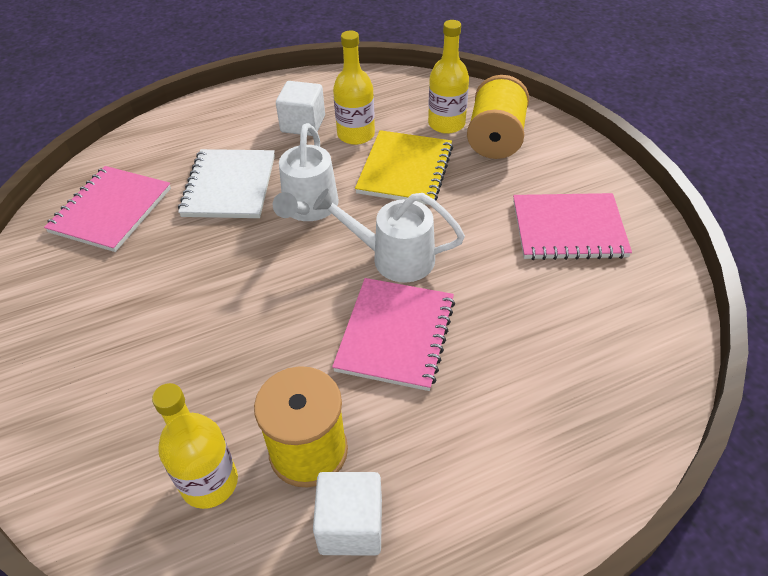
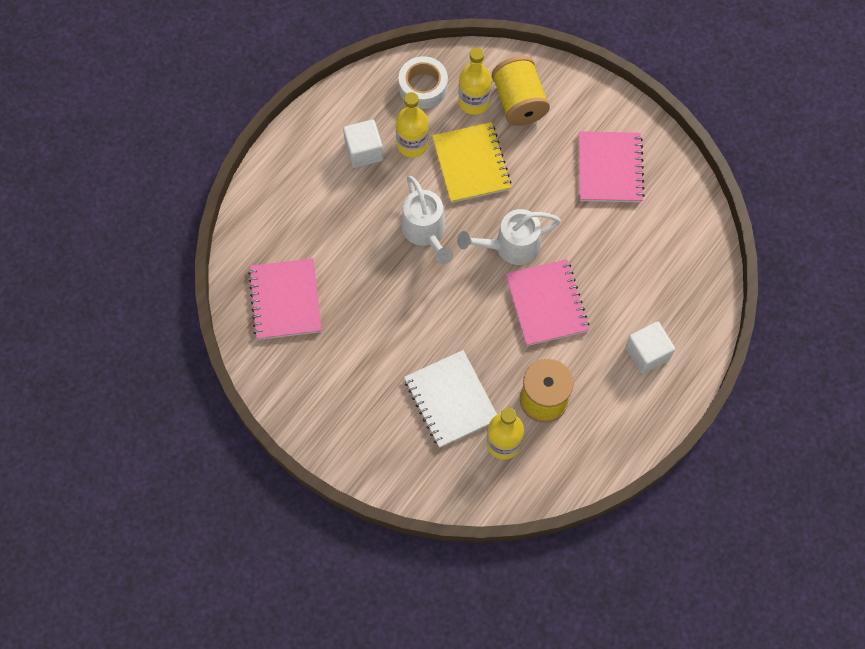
camera: 30 degrees left, 20 degrees up
(229, 186) = (354, 238): white notebook -> white notebook (451, 400)
(351, 526) = (591, 426): white cube -> white cube (647, 353)
(402, 98) = (423, 87): none -> white tape
(568, 229) = (609, 168): pink notebook -> pink notebook turned 60 degrees counterclockwise

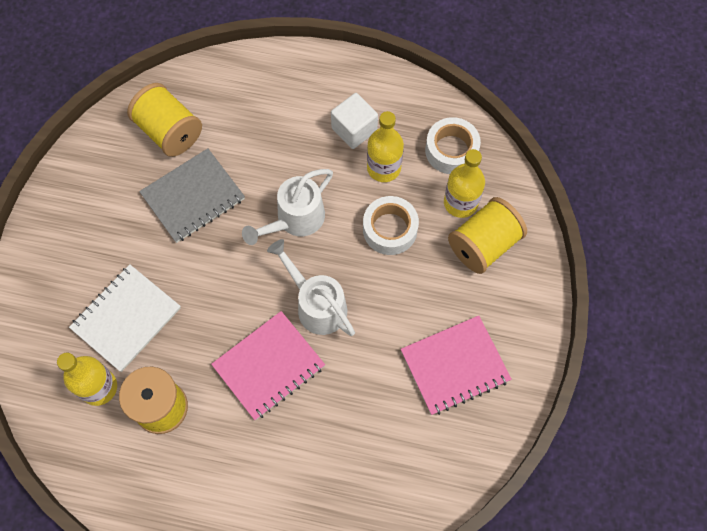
camera: 65 degrees right, 0 degrees up
(285, 300) = (169, 131): pink notebook -> yellow spool
(362, 304) = (193, 197): none -> grey notebook
(471, 164) = (390, 229): yellow notebook -> white tape
(647, 353) = (257, 493): white cube -> none

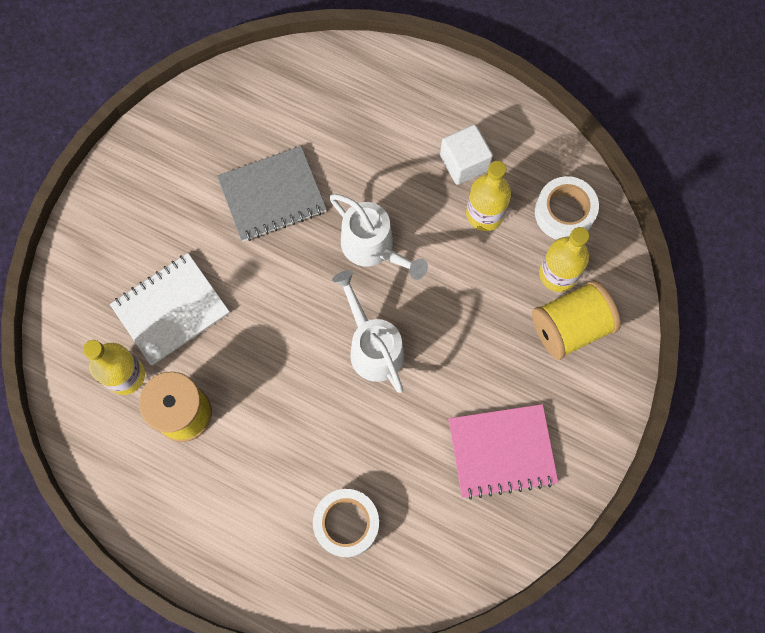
camera: 15 degrees right, 5 degrees up
(169, 131) = (265, 116): yellow spool -> none
(269, 366) = (305, 399): pink notebook -> none
(295, 220) = (373, 248): white watering can -> white watering can turned 105 degrees counterclockwise
(390, 229) = (473, 284): white tape -> white tape (346, 523)

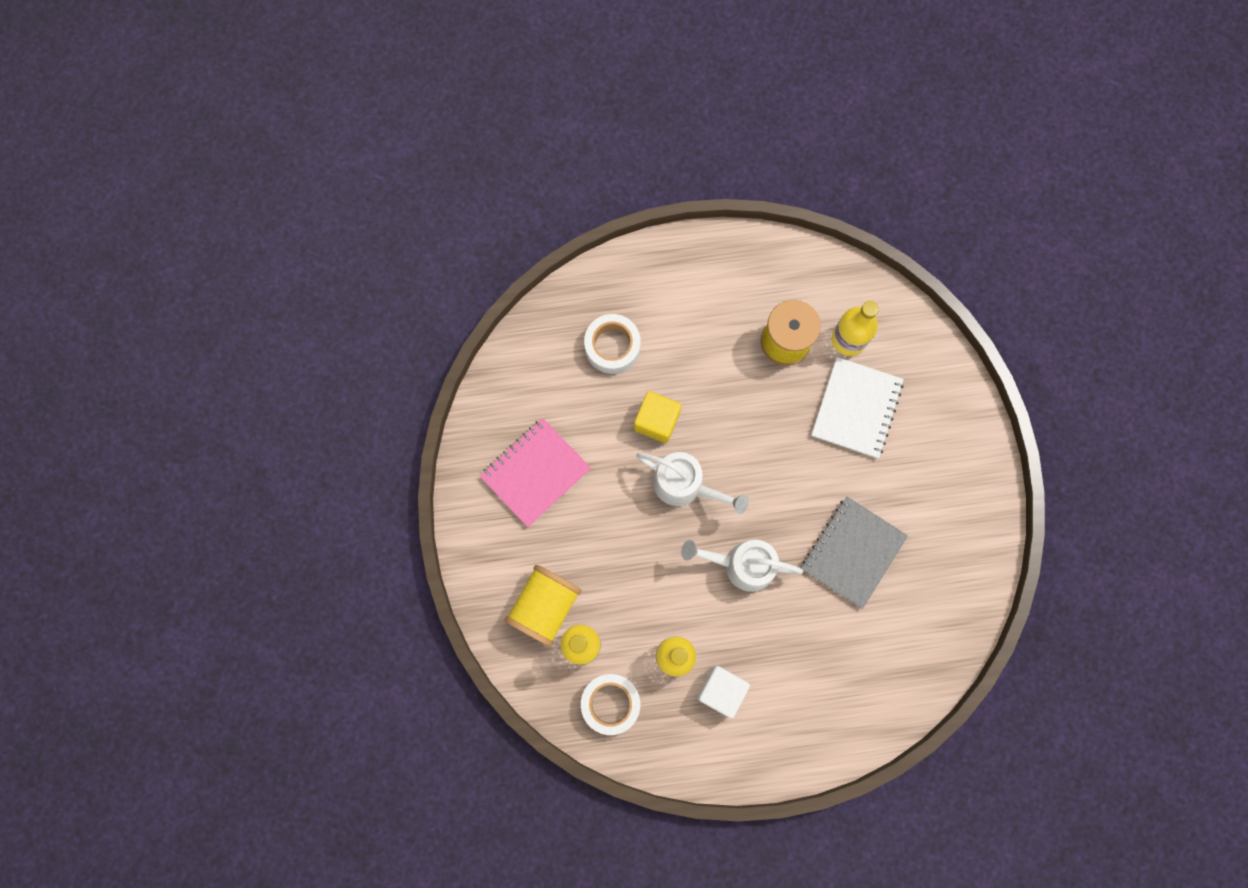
camera: 145 degrees right, 5 degrees up
(356, 422) = (657, 421): none -> yellow cube

